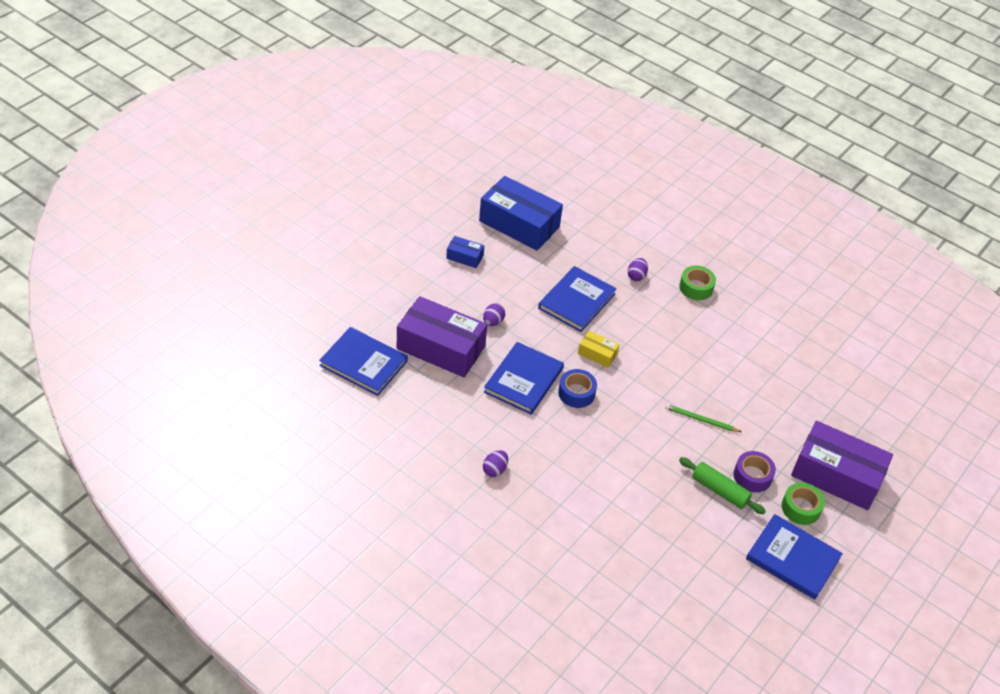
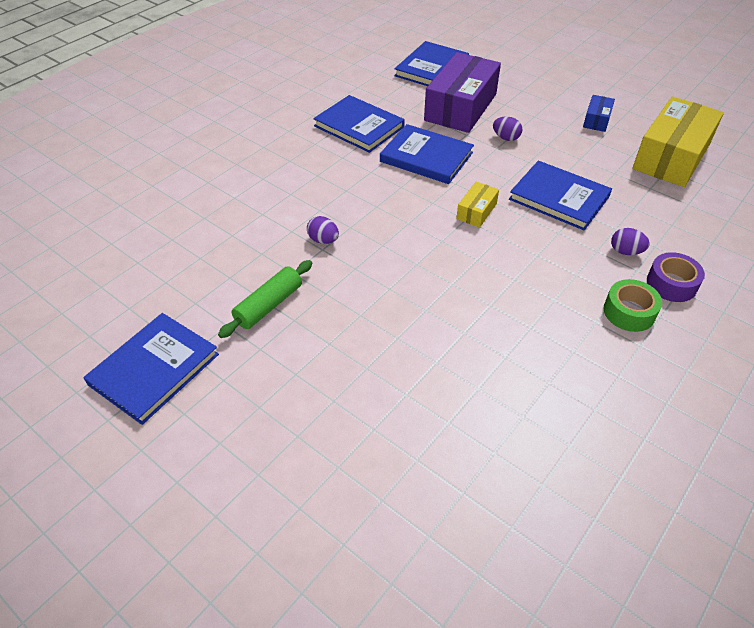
camera: 95 degrees right, 0 degrees up
(473, 428) = (359, 126): none -> blue book
(495, 470) = (308, 138): purple egg -> purple egg (323, 240)
(519, 224) = (671, 157): blue box -> yellow box
(576, 393) = (413, 193): blue tape -> none
(701, 420) = (382, 297): green pencil -> none
(752, 476) = (289, 341): purple tape -> purple tape (671, 284)
(800, 508) = (232, 389): green tape -> none
(836, 475) = (285, 444): purple box -> none

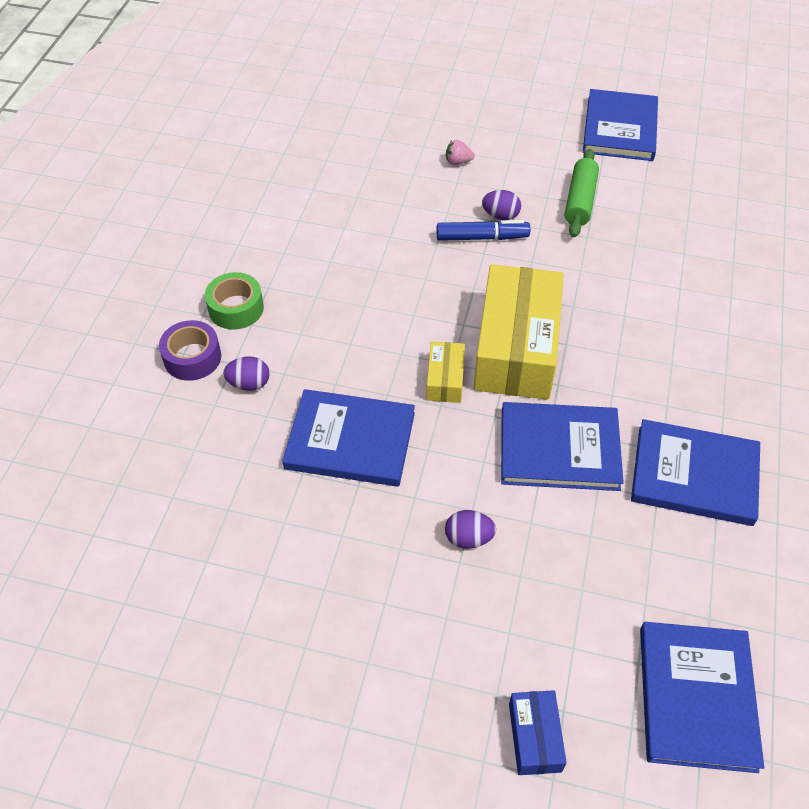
camera: 155 degrees right, 5 degrees up
(323, 240) = (588, 280): purple egg -> purple egg (500, 216)
(349, 392) = (458, 162): none -> pink strawberry
(381, 302) = (482, 237): none -> blue marker
(460, 107) = (576, 590): purple box -> none
(596, 120) = (337, 652): blue box -> blue box (534, 737)
(671, 157) = (199, 597): yellow box -> yellow box (516, 348)

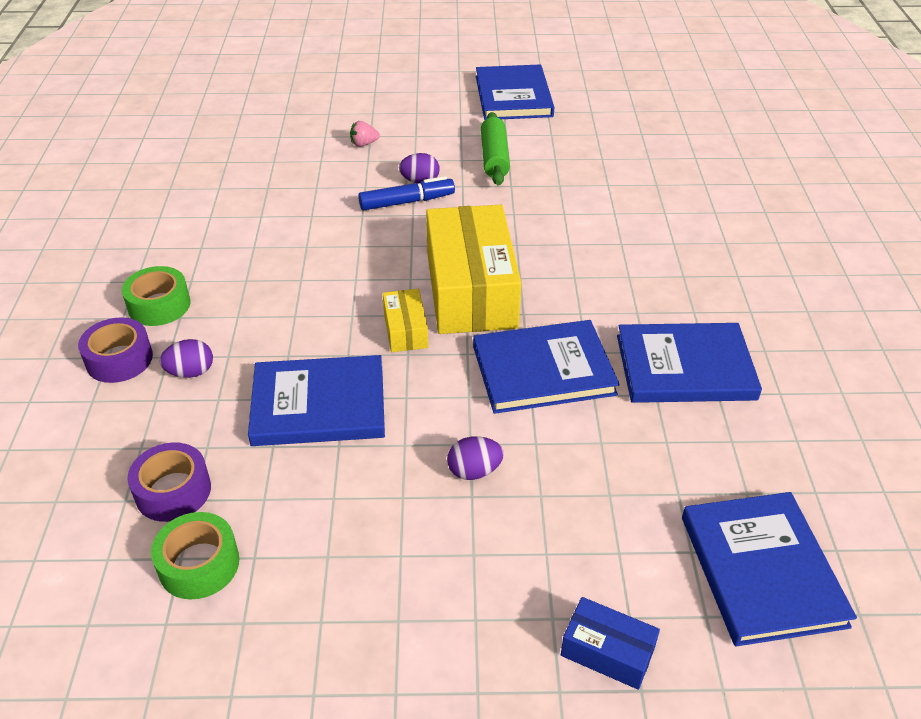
camera: 15 degrees left, 10 degrees down
(212, 497) = (173, 491): none -> purple tape
(219, 571) = (199, 564): none -> green tape
(534, 737) = (607, 652): blue box -> blue box turned 45 degrees counterclockwise

